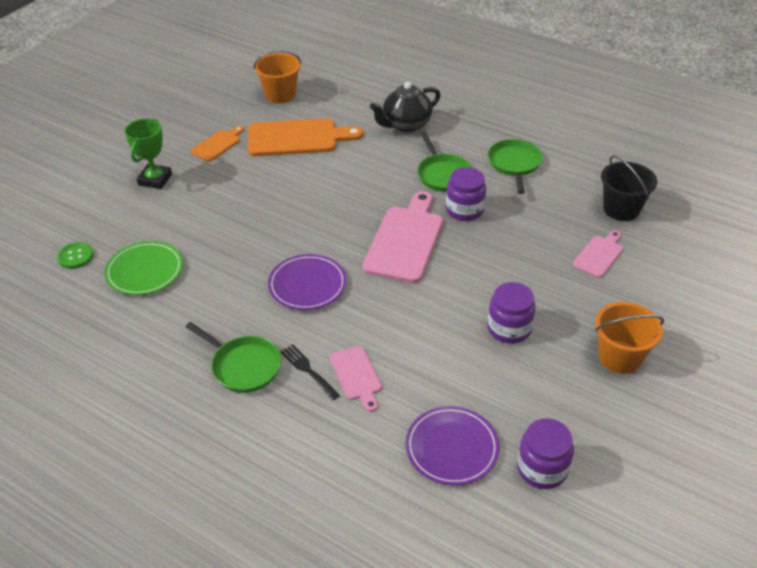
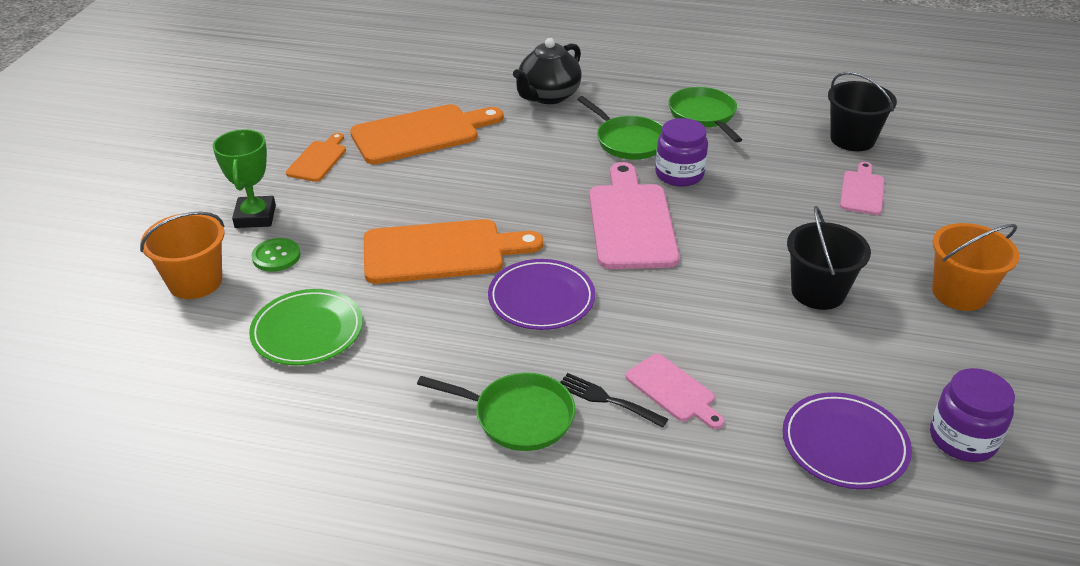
camera: 20 degrees left, 5 degrees down
(75, 256) = (193, 335): green button -> green button (276, 256)
(260, 233) = (441, 252): none -> orange cutting board
(280, 94) = (367, 89): orange bucket -> orange bucket (195, 282)
(509, 329) = (818, 292): purple jar -> black bucket

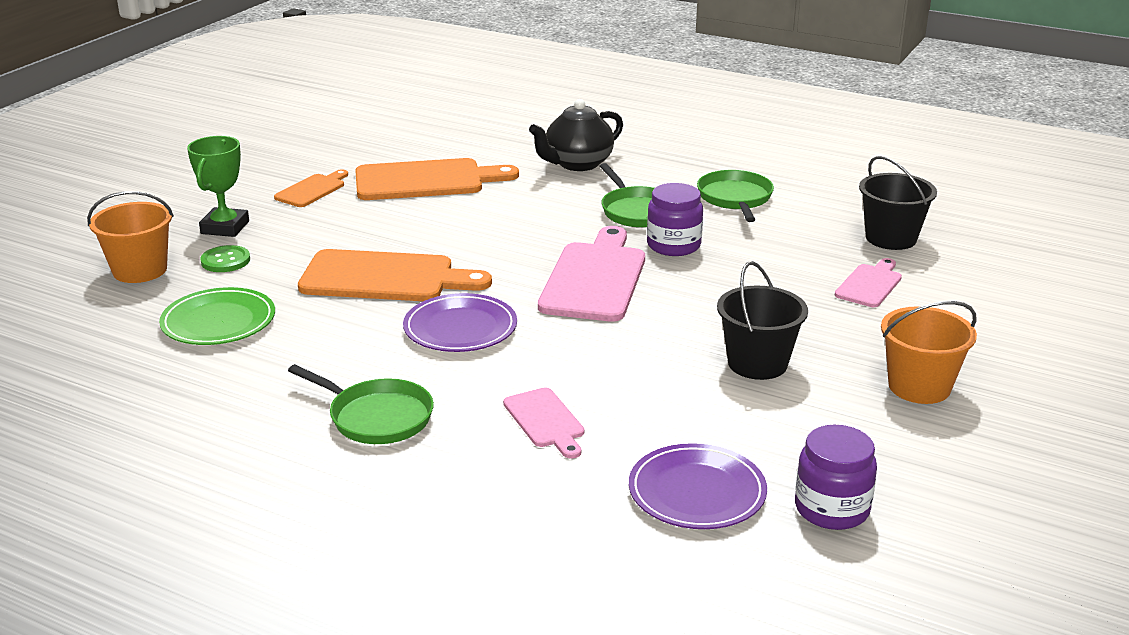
camera: 15 degrees right, 10 degrees down
(607, 399) = (473, 417): black fork -> none

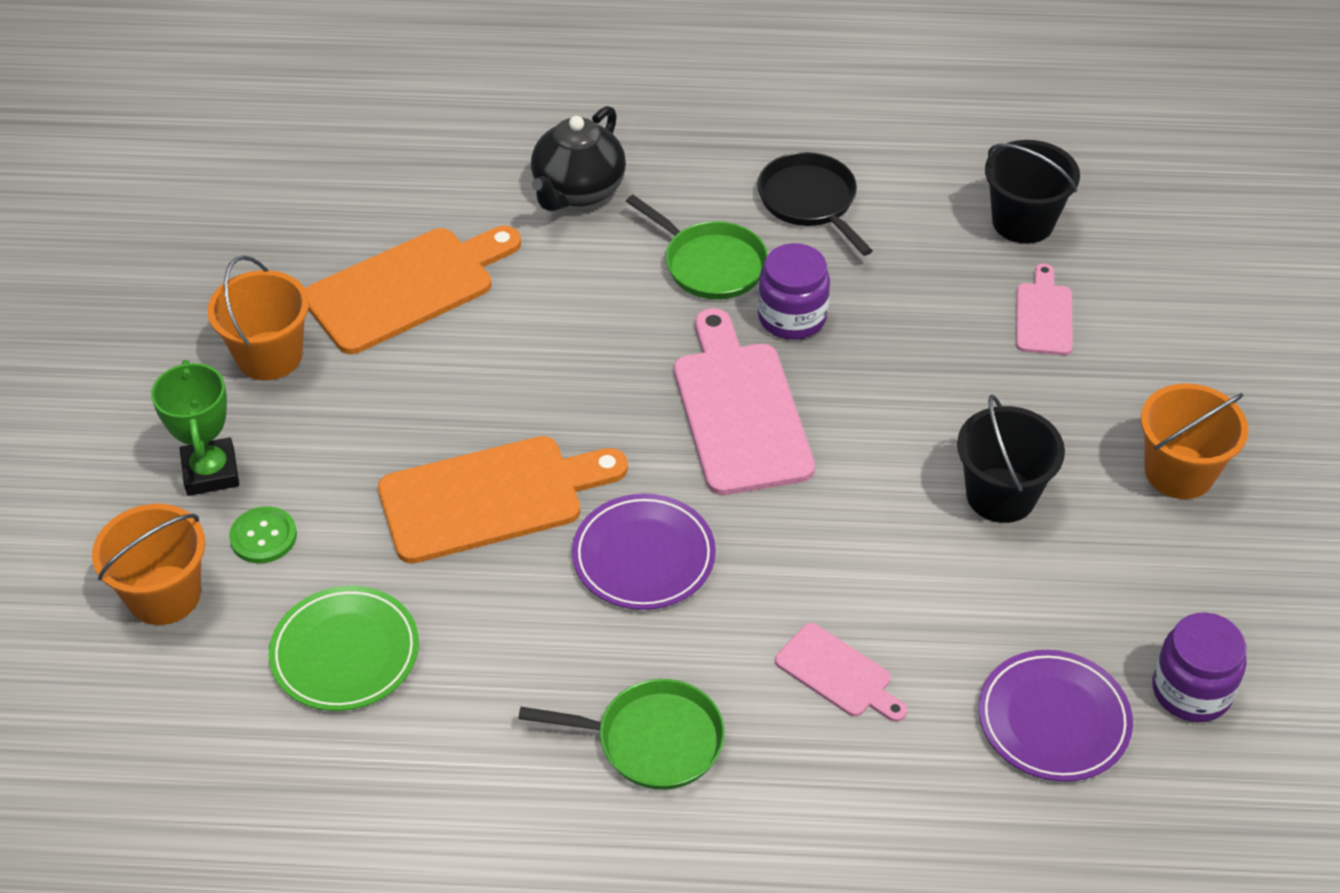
camera: 25 degrees left, 20 degrees up
(312, 190) = (269, 356): orange cutting board -> orange bucket
(735, 198) = (810, 201): green pan -> black pan

